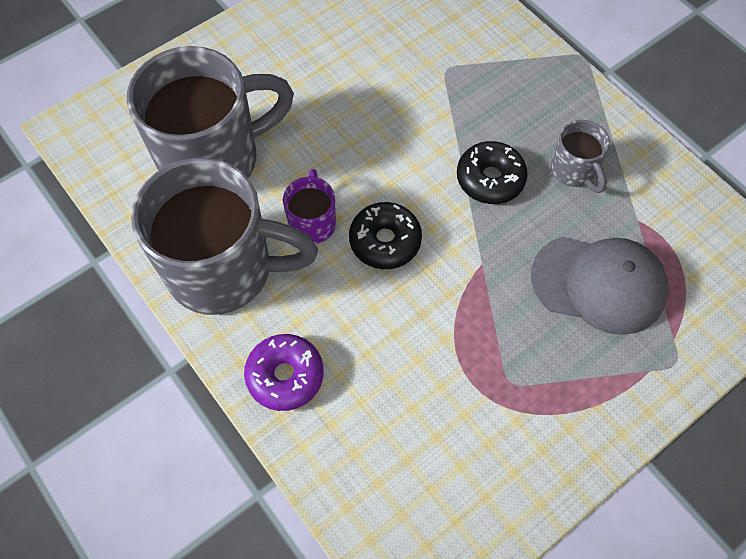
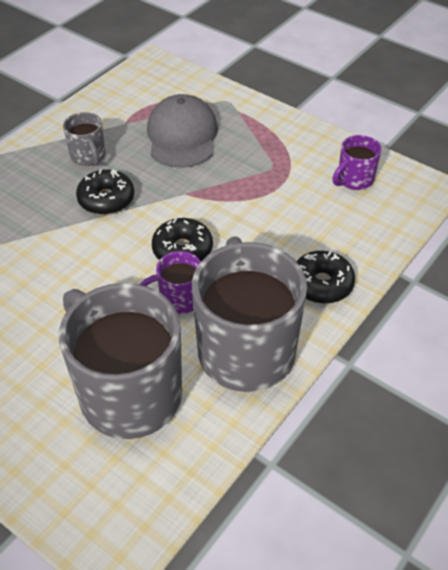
camera: 105 degrees left, 15 degrees down
(285, 376) = (321, 284): purple donut -> black donut
(459, 486) = (354, 180): none -> purple mug
(574, 171) = (88, 157): grey mug -> grey mug turned 105 degrees clockwise

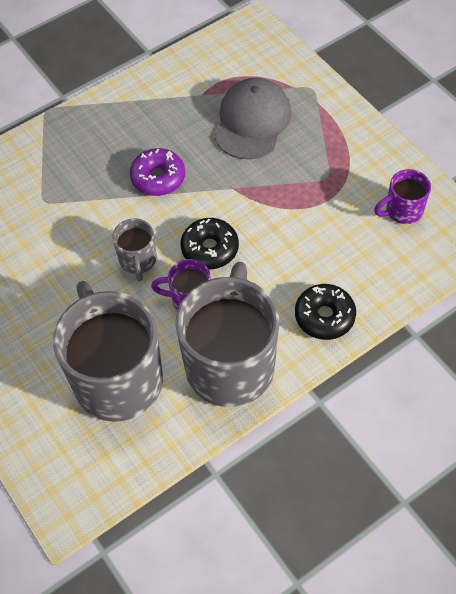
camera: 20 degrees right, 10 degrees up
(88, 157) = (156, 126): grey mug -> grey mug (138, 261)
(106, 199) = (158, 178): black donut -> purple donut

